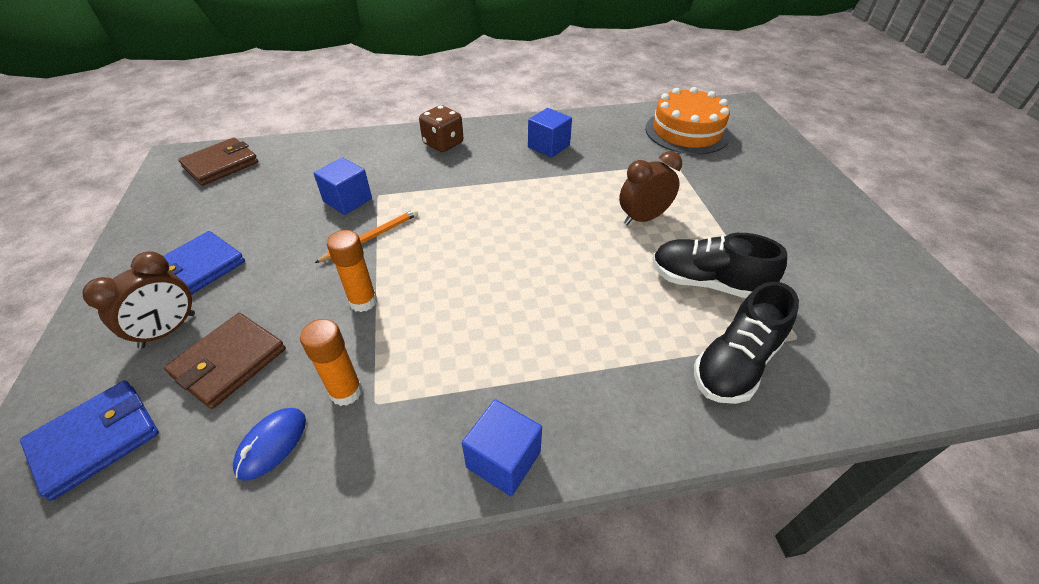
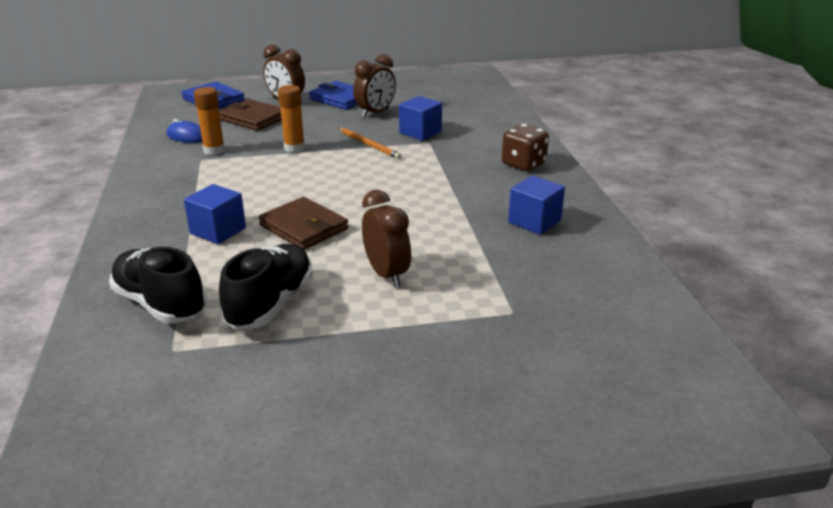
camera: 90 degrees right, 15 degrees down
(221, 165) = (468, 87): brown wallet -> brown wallet (303, 227)
(270, 235) = (375, 113): none -> brown clock
(503, 459) = (134, 199): blue cube -> blue cube (218, 231)
(687, 132) = (611, 335): orange cake -> none

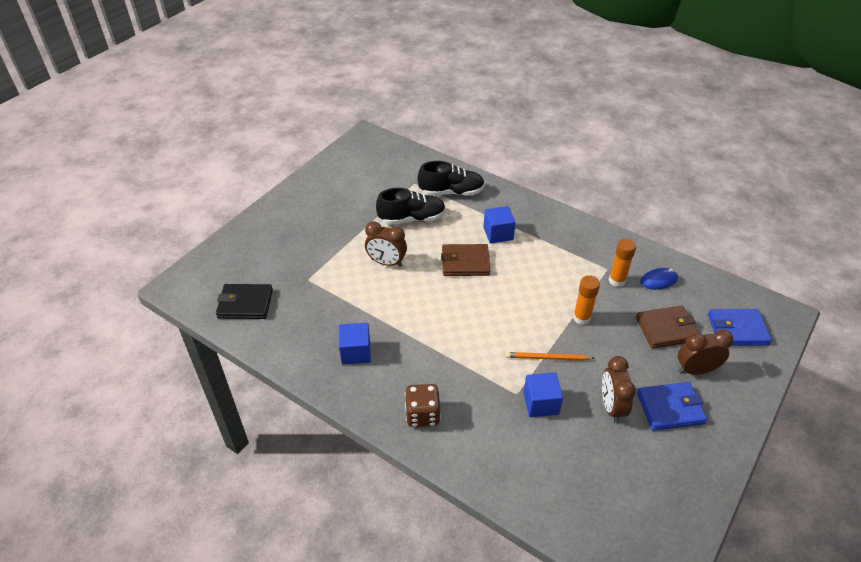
camera: 135 degrees right, 15 degrees up
(270, 303) = (412, 219): black shoe -> black shoe turned 75 degrees counterclockwise
(633, 331) = (245, 303): none -> black wallet

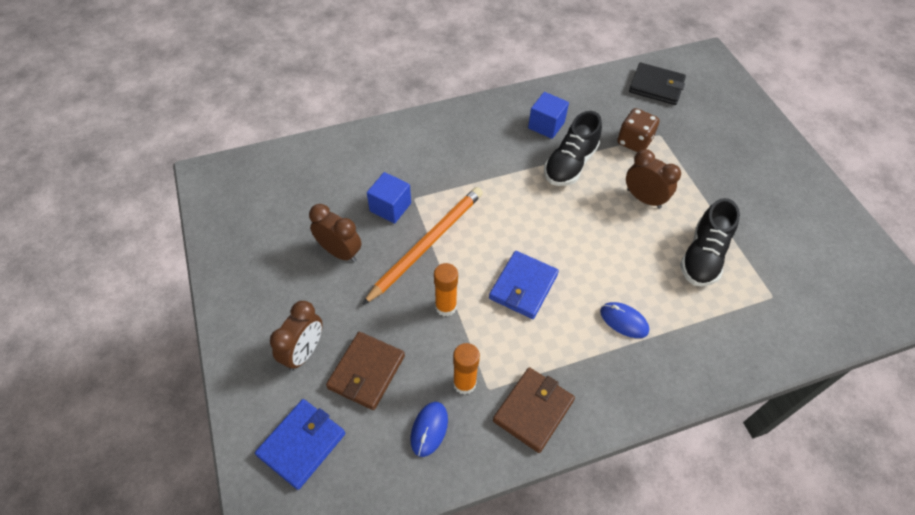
camera: 125 degrees right, 10 degrees up
(245, 303) = (656, 86): black wallet -> black wallet turned 75 degrees clockwise
(386, 262) = (644, 198): brown clock -> brown clock turned 75 degrees clockwise
(422, 415) = (450, 132): brown dice -> brown dice (634, 141)
(451, 192) = (732, 324): black shoe -> black shoe (570, 164)
(465, 262) = (598, 261): brown wallet -> brown wallet (533, 410)
(498, 233) = (624, 321): blue cube -> blue mouse
(547, 358) = (427, 244): orange pencil -> orange pencil, size x1.82
(670, 408) = (295, 293): blue wallet -> blue wallet (523, 286)

